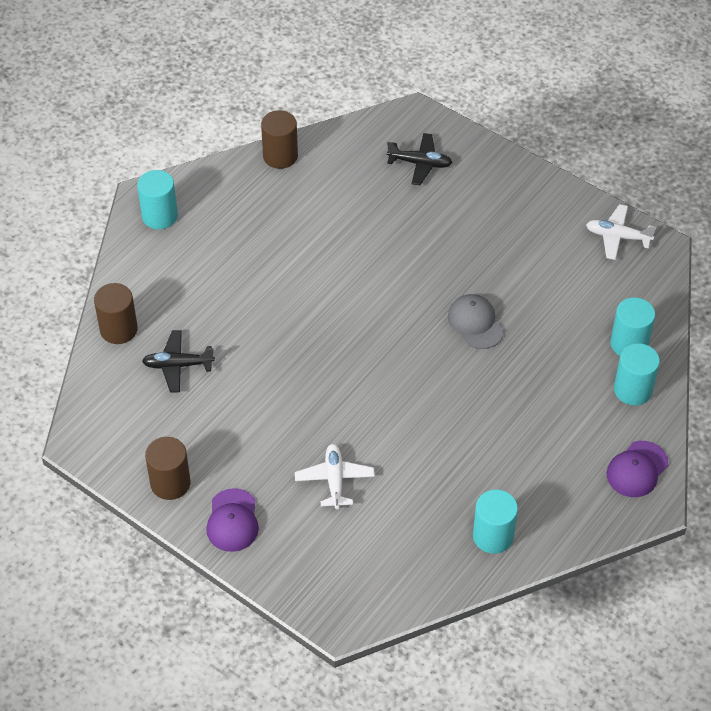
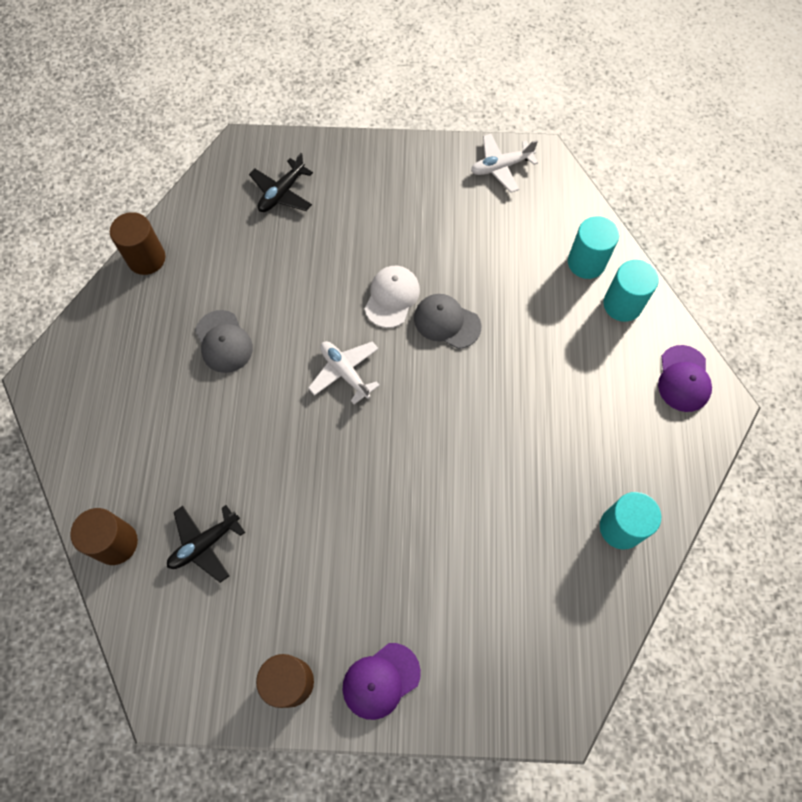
camera: 35 degrees left, 15 degrees up
(160, 216) = (70, 391): turquoise cylinder -> none
(232, 521) = (381, 680): purple cap -> purple cap turned 90 degrees clockwise
(293, 243) = (223, 342): none -> grey cap
(334, 480) = (442, 567): white plane -> white plane (345, 372)
(420, 163) = (282, 193): black plane -> black plane turned 150 degrees clockwise
(446, 282) = (392, 297): none -> white cap

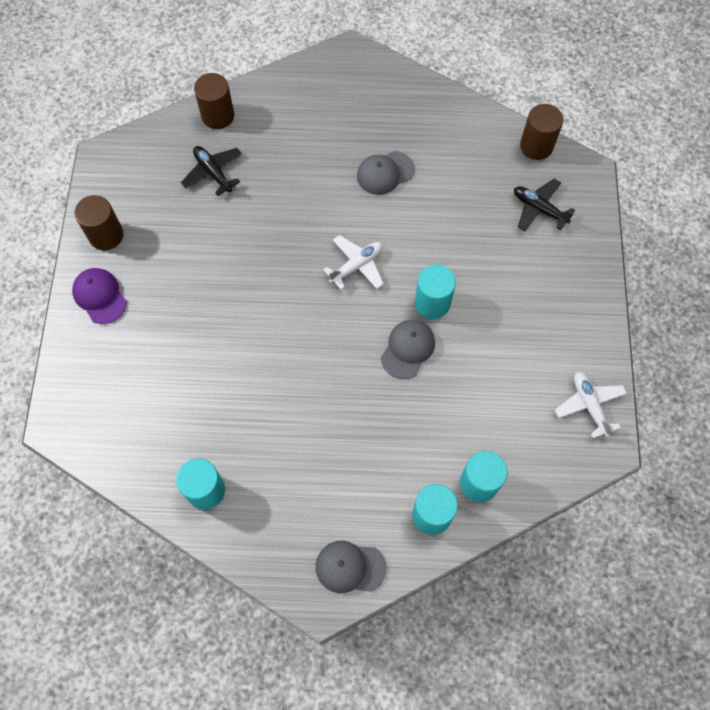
camera: 90 degrees right, 0 degrees up
(146, 258) = (463, 111): brown cylinder -> brown cylinder (536, 146)
(392, 297) = (432, 303): white cap -> turquoise cylinder
(683, 379) = (350, 567): purple cap -> grey cap

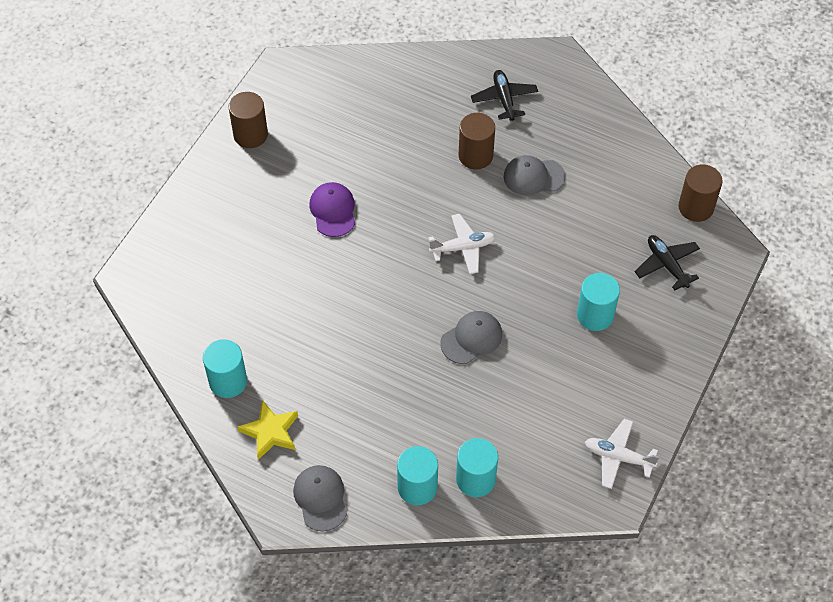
camera: 25 degrees right, 10 degrees down
(100, 296) = (219, 184): purple cap -> purple cap (333, 211)
(213, 172) = (373, 117): black plane -> black plane (504, 99)
(218, 116) = (403, 69): brown cylinder -> brown cylinder (475, 156)
(271, 523) = (270, 432): none -> yellow star
(350, 567) = (320, 498): grey cap -> grey cap turned 45 degrees clockwise
(432, 303) = (516, 307): turquoise cylinder -> turquoise cylinder (595, 315)
(589, 405) = (618, 457): white plane -> white plane turned 75 degrees counterclockwise

